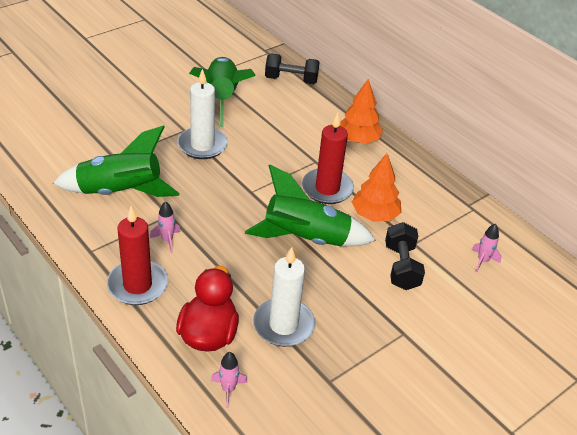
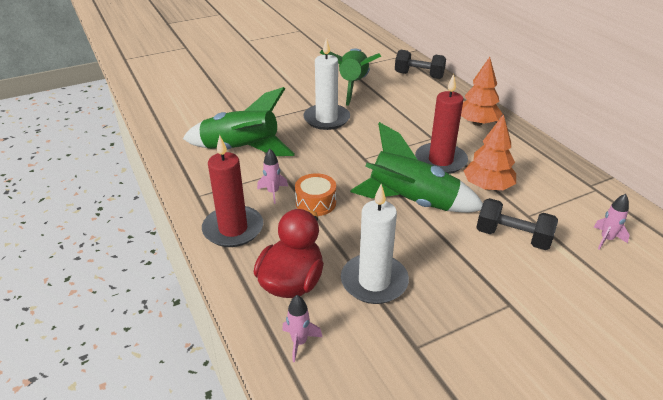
camera: 15 degrees right, 5 degrees down
(212, 248) = (316, 203): none -> orange drum
(401, 267) = (512, 237): black dumbbell -> black dumbbell turned 75 degrees counterclockwise

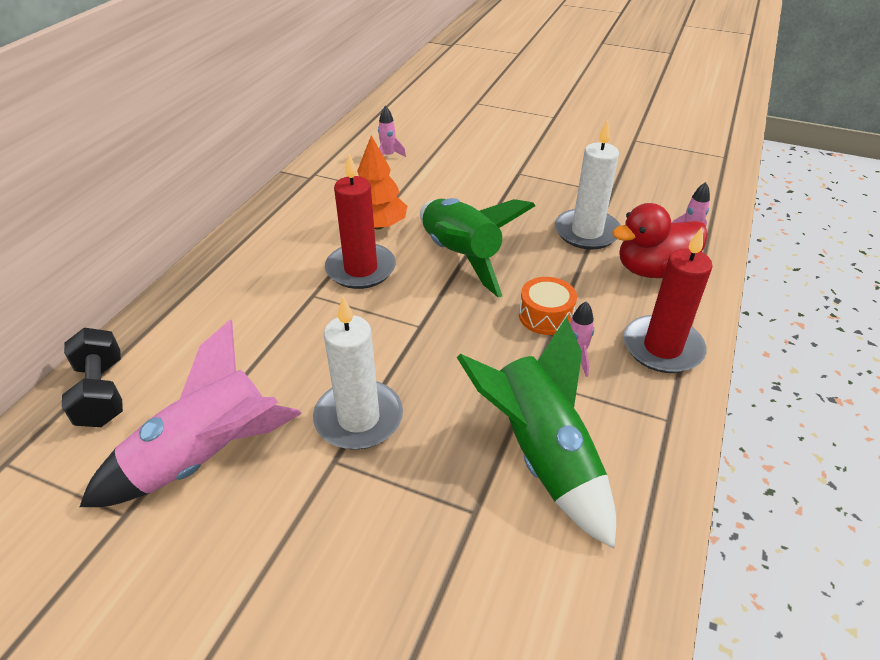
camera: 130 degrees left, 5 degrees up
(353, 85) = (205, 458): green rocket -> pink rocket
(477, 123) = (237, 276): orange tree -> none
(512, 237) = (440, 192): black dumbbell -> none

